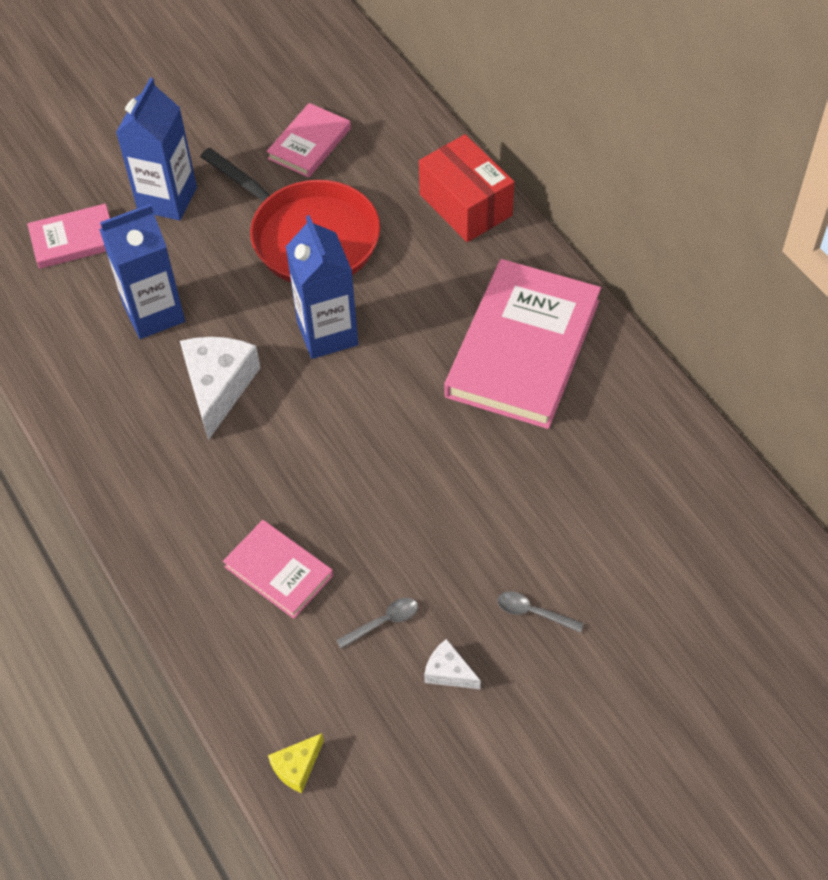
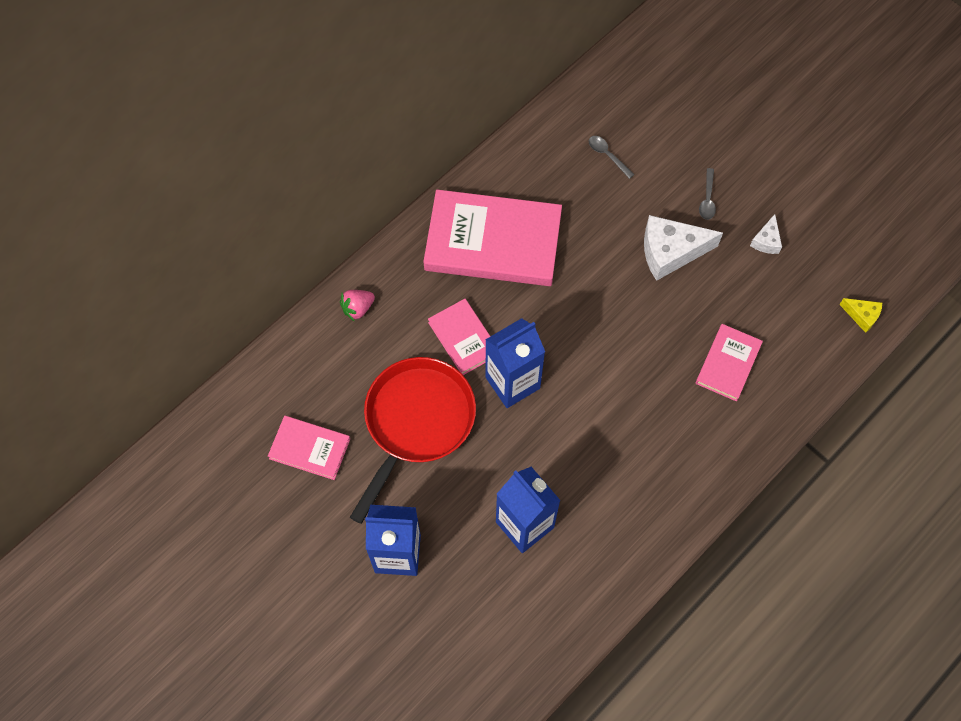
camera: 105 degrees left, 10 degrees up
(74, 239) = (460, 622): pink book -> pink book (463, 338)
(218, 387) = (584, 451): white cheese -> white cheese (670, 252)
(384, 622) = (744, 287): grey spoon -> grey spoon (607, 155)
(465, 205) = (358, 308): red box -> pink strawberry

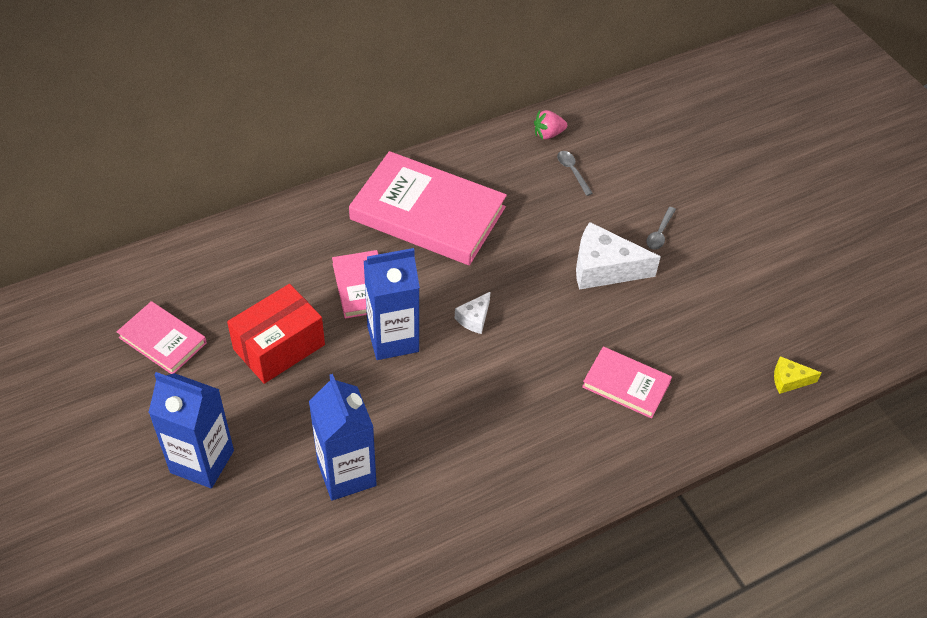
camera: 15 degrees right, 15 degrees down
(358, 308) = (270, 233): pink strawberry -> pink strawberry (548, 134)
(416, 422) = (279, 347): red pan -> red box
(728, 364) = (626, 384): pink book -> pink book turned 75 degrees clockwise
(766, 241) = (708, 285): white cheese -> white cheese (474, 318)
(862, 316) = (789, 380): yellow cheese -> yellow cheese turned 135 degrees clockwise

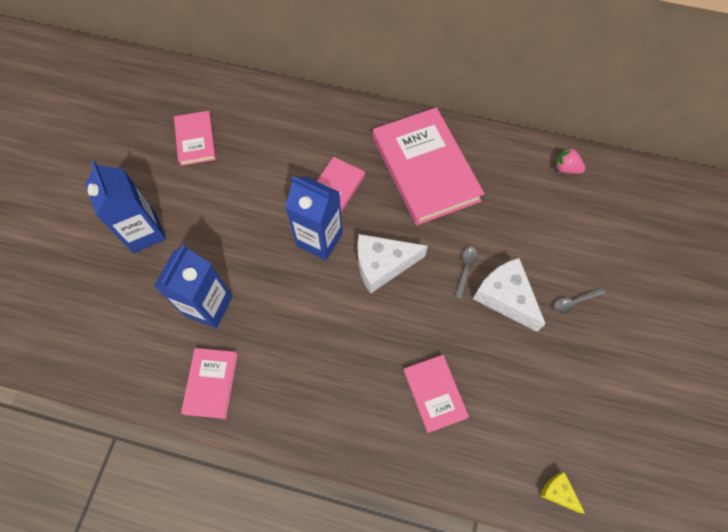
camera: 45 degrees right, 15 degrees up
(279, 347) = (251, 193): red box -> none
(423, 534) = (211, 383): none -> pink book
(474, 318) = (382, 265): white cheese -> white cheese, size x1.97
(572, 171) = (555, 208): grey spoon -> grey spoon (465, 269)

